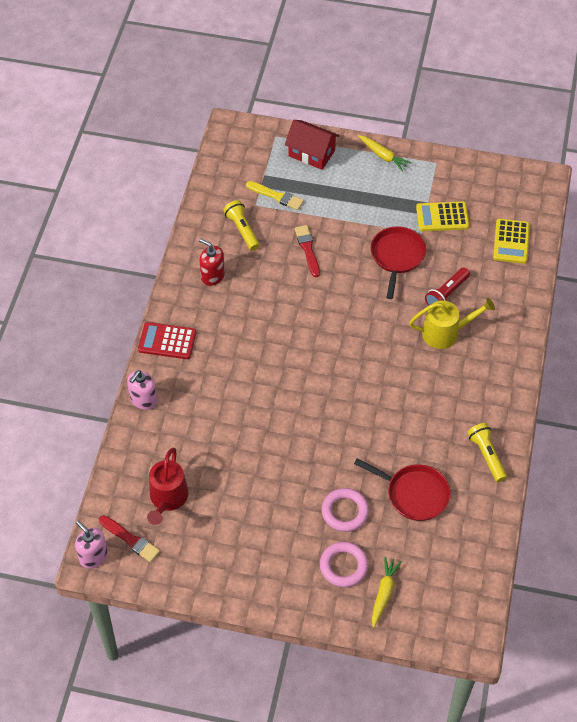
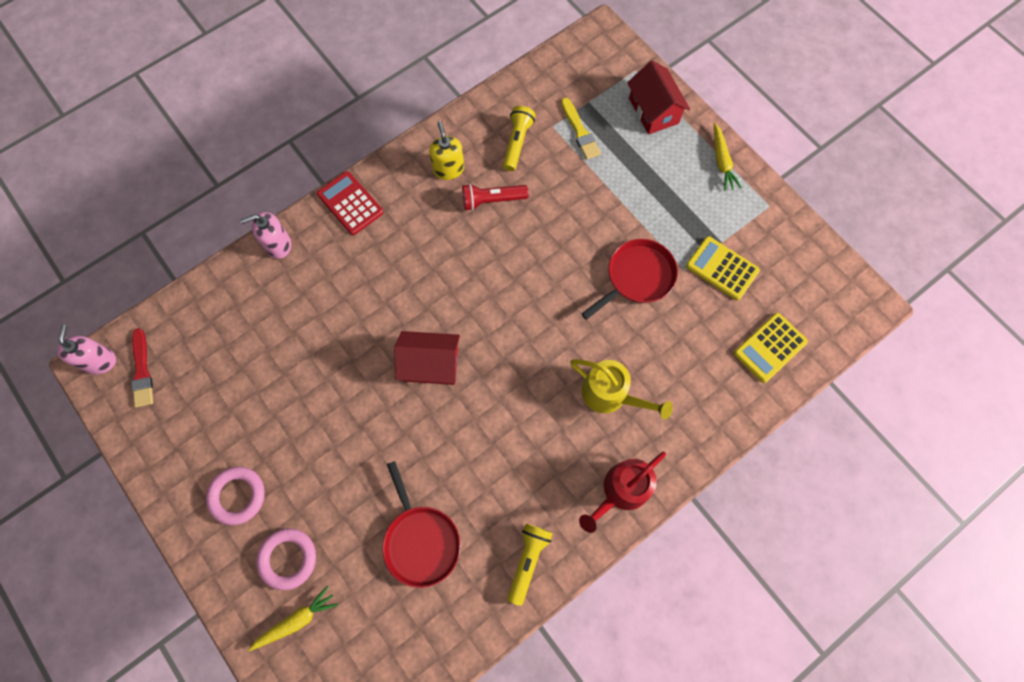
camera: 40 degrees right, 15 degrees up
(167, 499) = (207, 358): red watering can -> red watering can (620, 491)
(212, 276) = (448, 169): red soap dispenser -> yellow soap dispenser
(307, 249) = (559, 206): red brush -> none
(320, 395) = (431, 364): none -> red house
(345, 512) = (341, 503): pink ring -> pink ring (237, 496)
(446, 294) = (650, 354): red flashlight -> red flashlight (492, 200)

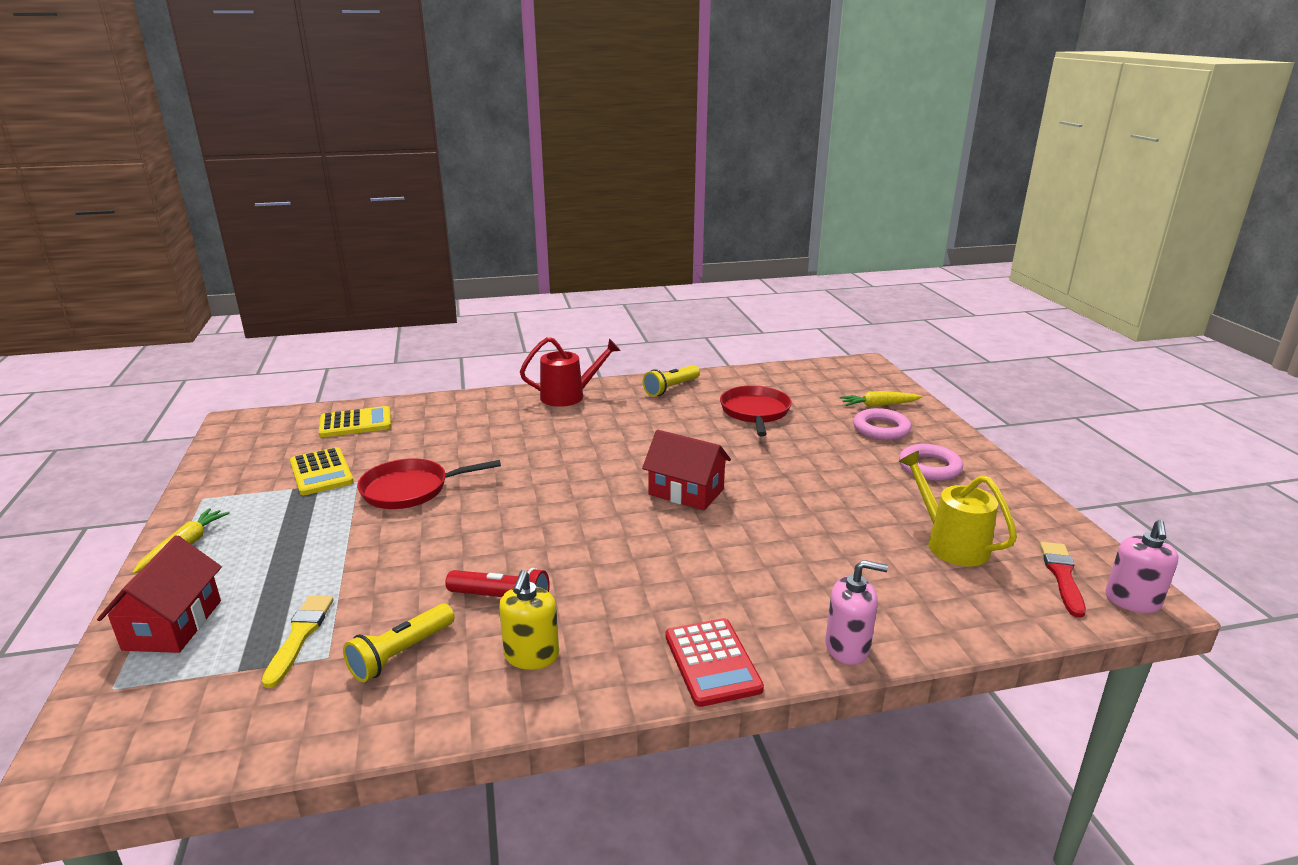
camera: 155 degrees left, 45 degrees down
(611, 395) = (525, 434): yellow watering can -> yellow watering can (950, 543)

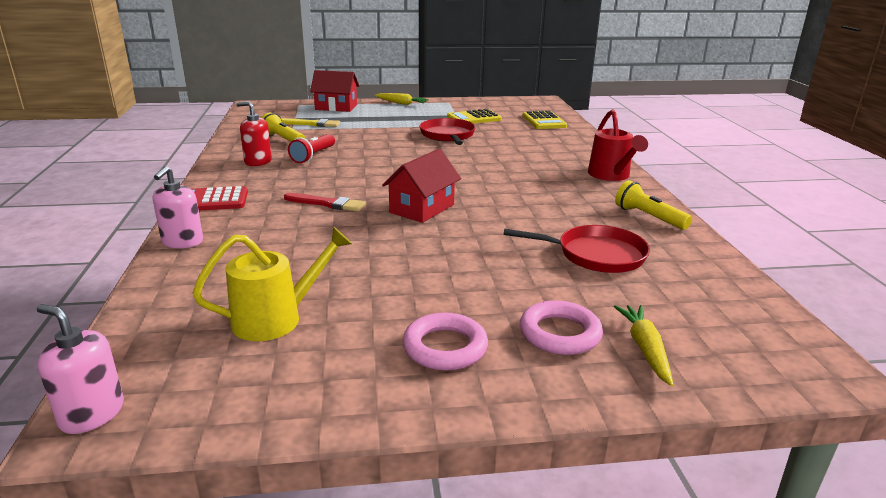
camera: 95 degrees right, 0 degrees up
(531, 656) = (258, 162): yellow soap dispenser -> red soap dispenser
(1062, 576) = (172, 376): red brush -> red brush (327, 204)

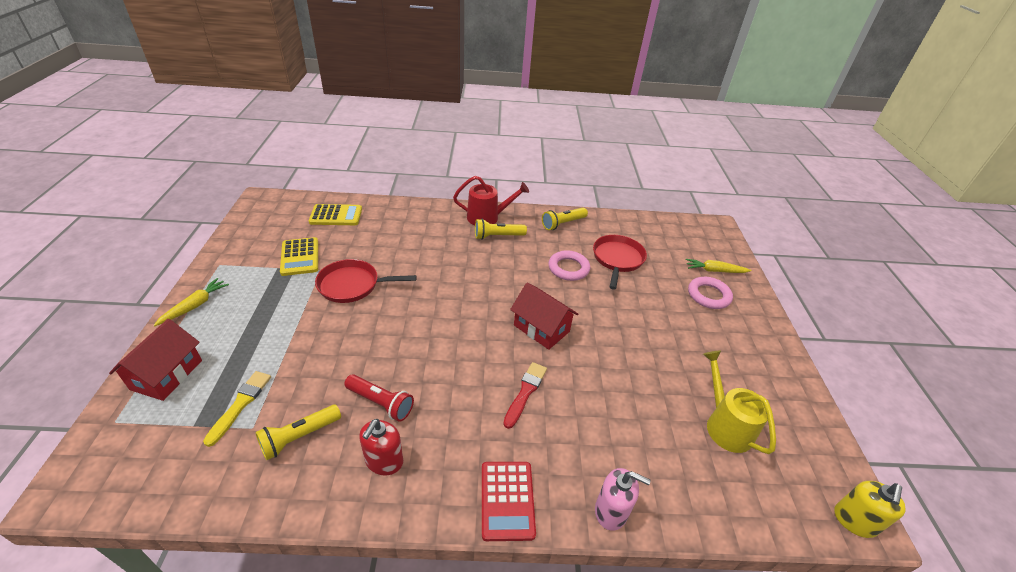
camera: 85 degrees left, 15 degrees up
(92, 414) = (854, 521): pink soap dispenser -> yellow soap dispenser
(445, 347) = (734, 342): pink ring -> pink ring (568, 268)
(577, 182) = (497, 236): none -> yellow flashlight

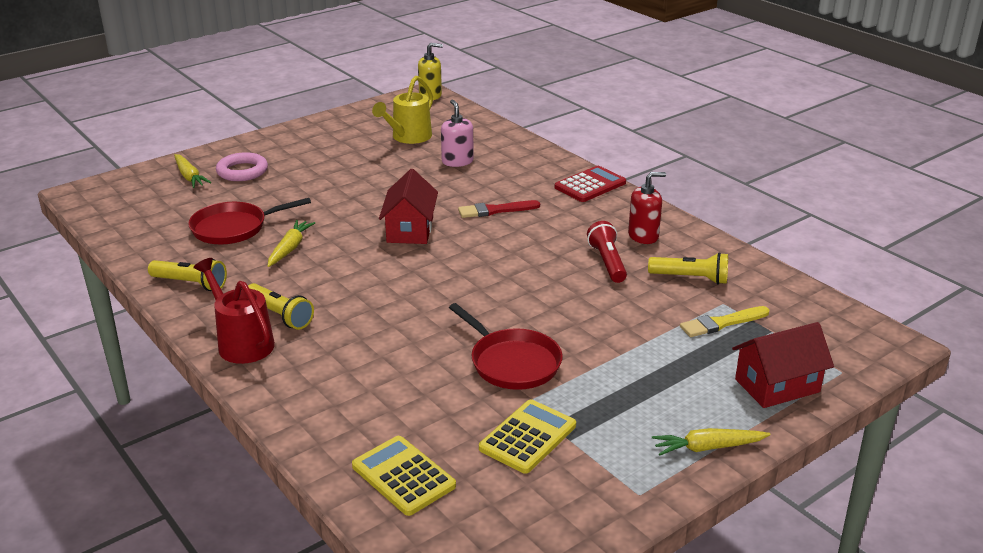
camera: 125 degrees left, 10 degrees down
(568, 268) = (290, 248): pink ring -> yellow carrot
(611, 511) = (540, 154): pink soap dispenser -> pink soap dispenser (457, 161)

